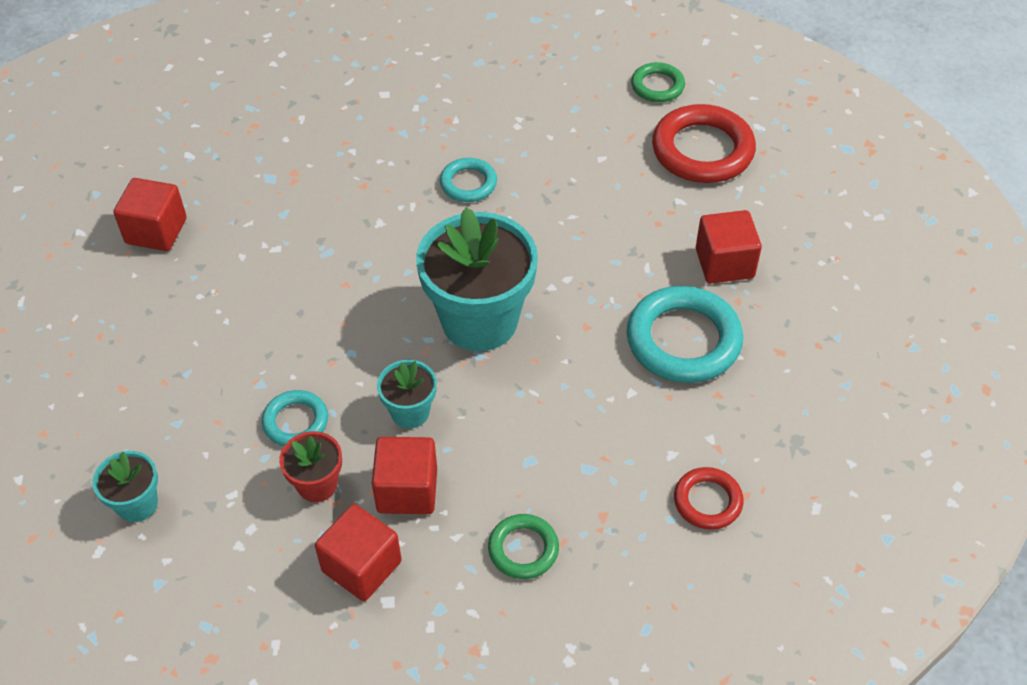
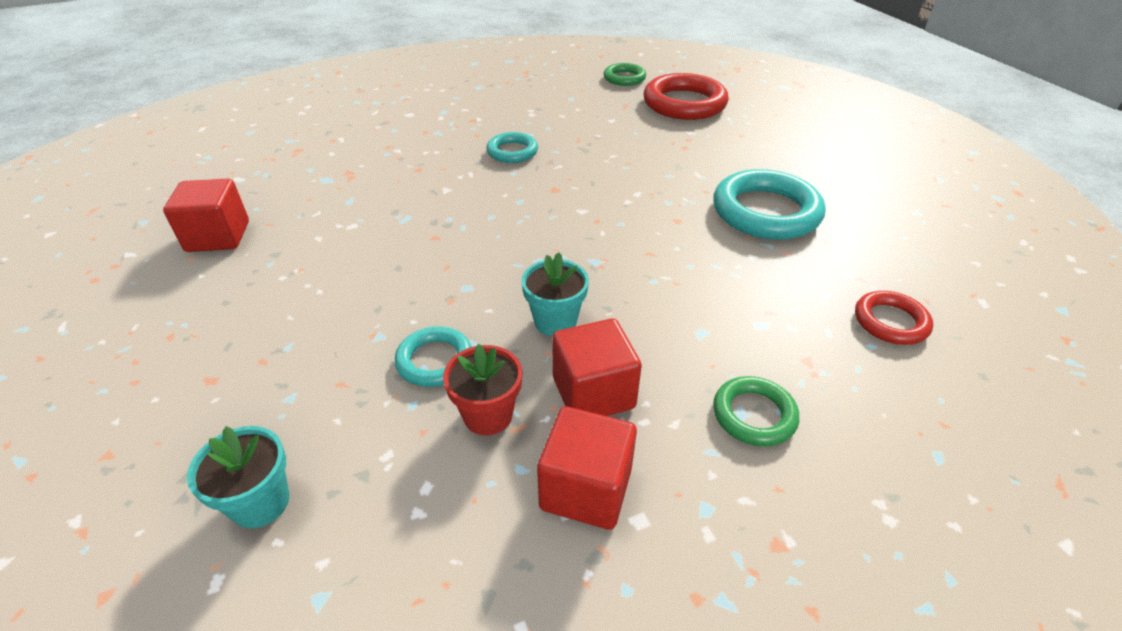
camera: 20 degrees left, 10 degrees down
(479, 321) = (579, 236): turquoise flower pot -> none
(724, 263) = (755, 160): red cube -> none

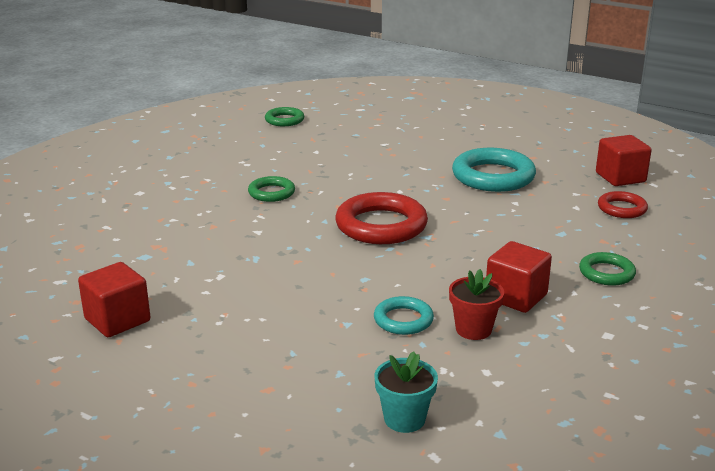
camera: 35 degrees left, 15 degrees down
(512, 152) = (271, 193): turquoise ring -> green ring
(555, 321) = (447, 274): turquoise flower pot -> none
(586, 489) = (567, 335): red cube -> red cube (620, 177)
(684, 103) = (355, 126): red ring -> red ring (381, 225)

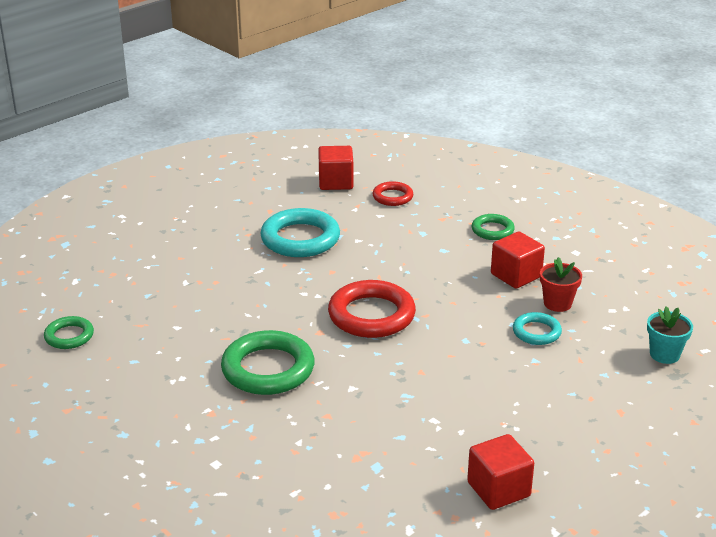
camera: 75 degrees left, 5 degrees up
(271, 193) = (268, 369): green ring -> green ring, size x1.83

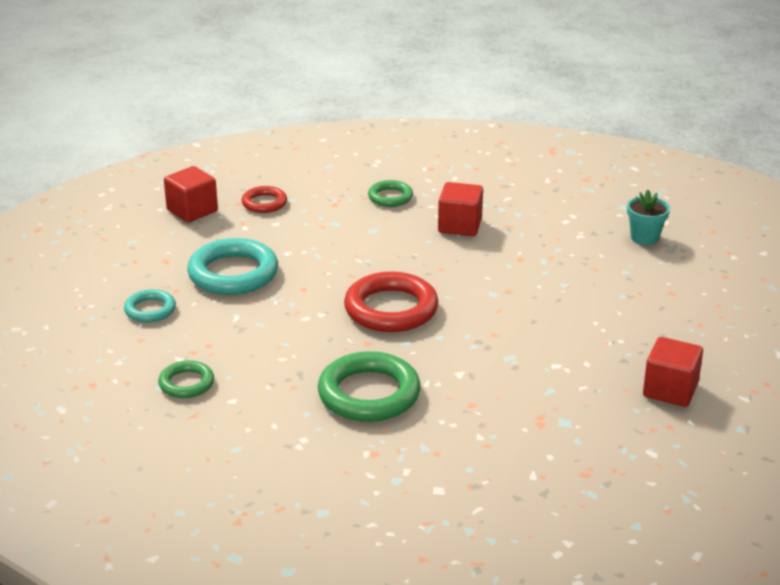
camera: 40 degrees left, 0 degrees up
(69, 336) = (137, 459): green ring -> green ring (186, 383)
(536, 332) = (536, 262): turquoise ring -> turquoise ring (150, 310)
(557, 303) = (521, 234): red flower pot -> none

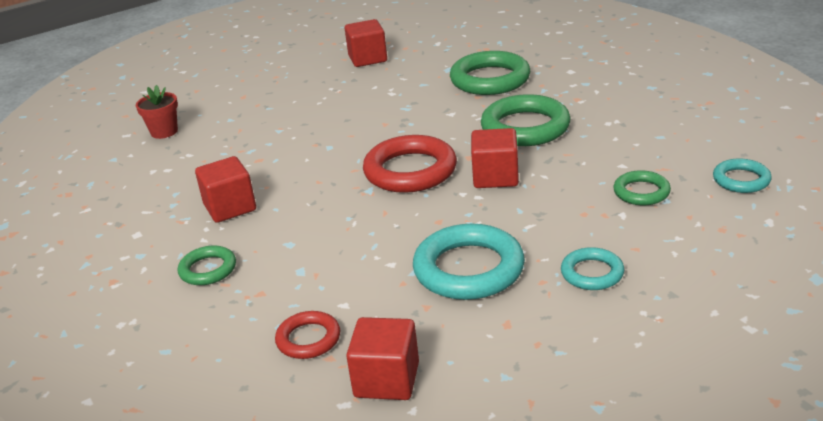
camera: 125 degrees left, 0 degrees up
(116, 437) = (741, 180): none -> turquoise ring
(318, 338) = (495, 177): none -> red cube
(498, 431) = (490, 79): none -> green ring
(644, 237) = (164, 132): turquoise flower pot -> red flower pot

